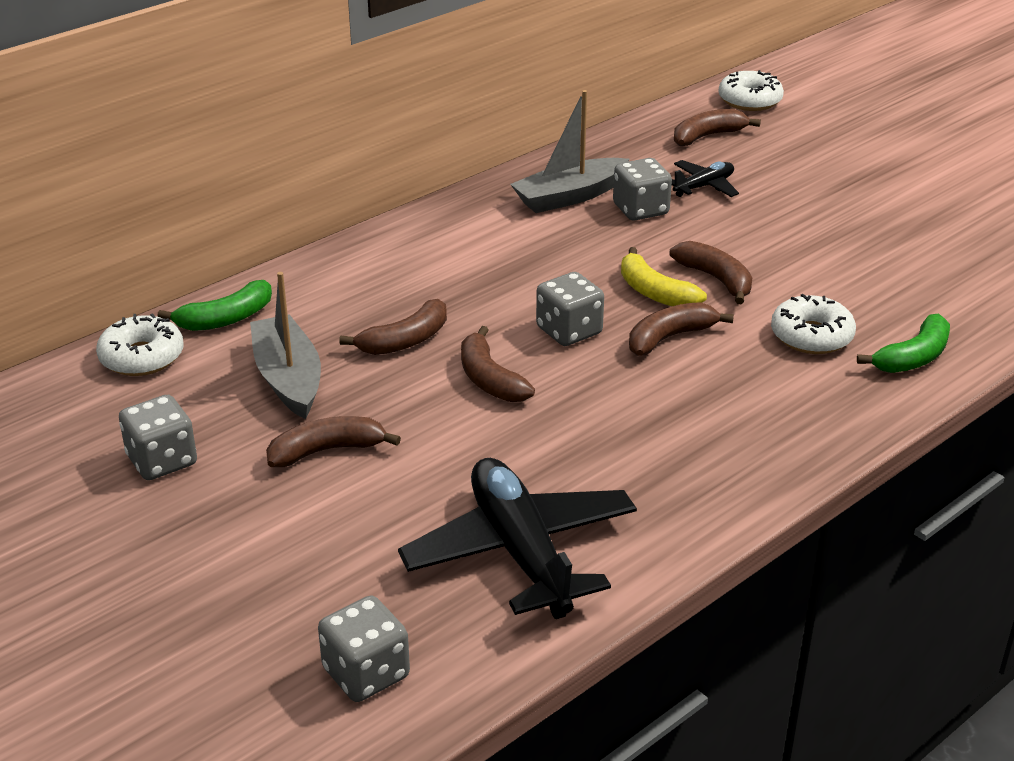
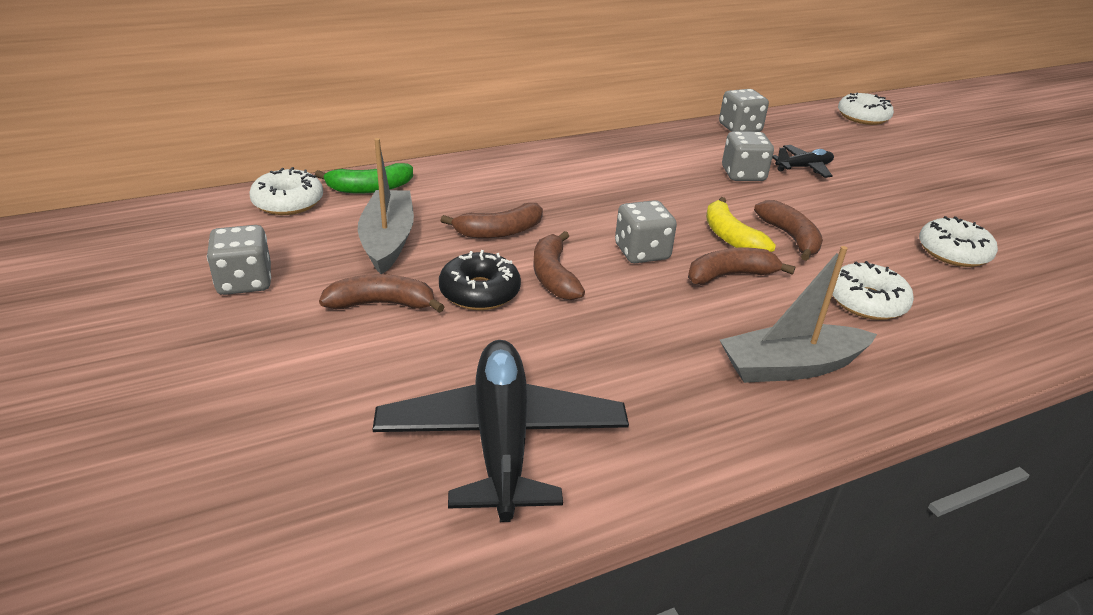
camera: 15 degrees right, 0 degrees up
(366, 673) = (281, 528): grey dice -> grey dice (740, 128)
(421, 414) = (479, 292): none -> black donut
(569, 197) = (687, 155): grey boat -> grey boat (790, 366)
(707, 136) = (819, 134): brown banana -> none
(883, 260) = (953, 252): none -> white donut
(913, 357) = (966, 342): green banana -> none

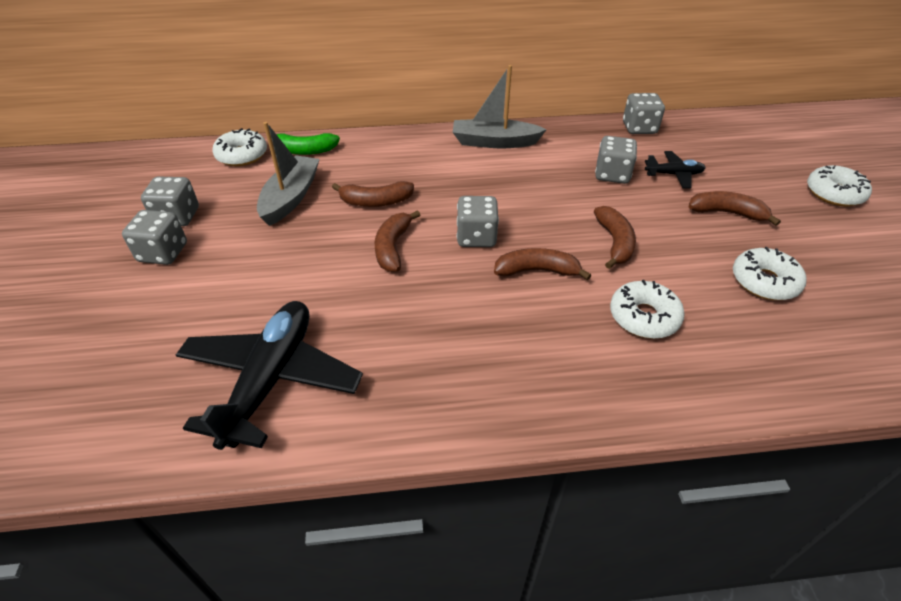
camera: 20 degrees right, 10 degrees up
(253, 325) = (163, 253): none -> grey dice
(382, 304) = (255, 250): brown banana -> brown banana (727, 213)
(479, 292) = (329, 252): black donut -> none
(731, 237) = (561, 234): yellow banana -> none
(790, 366) = (533, 365): grey boat -> grey boat (494, 142)
(863, 117) = (768, 128): white donut -> white donut (834, 193)

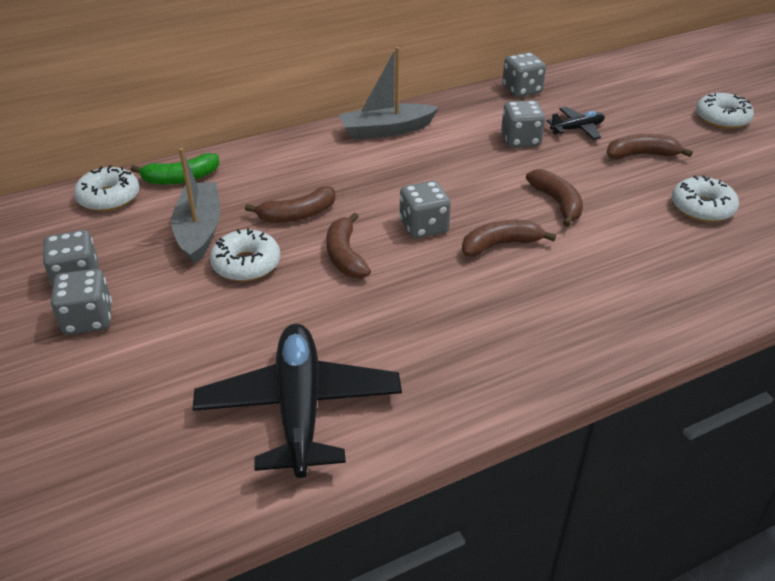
camera: 20 degrees left, 5 degrees down
(643, 317) = (618, 262): white donut -> white donut (246, 264)

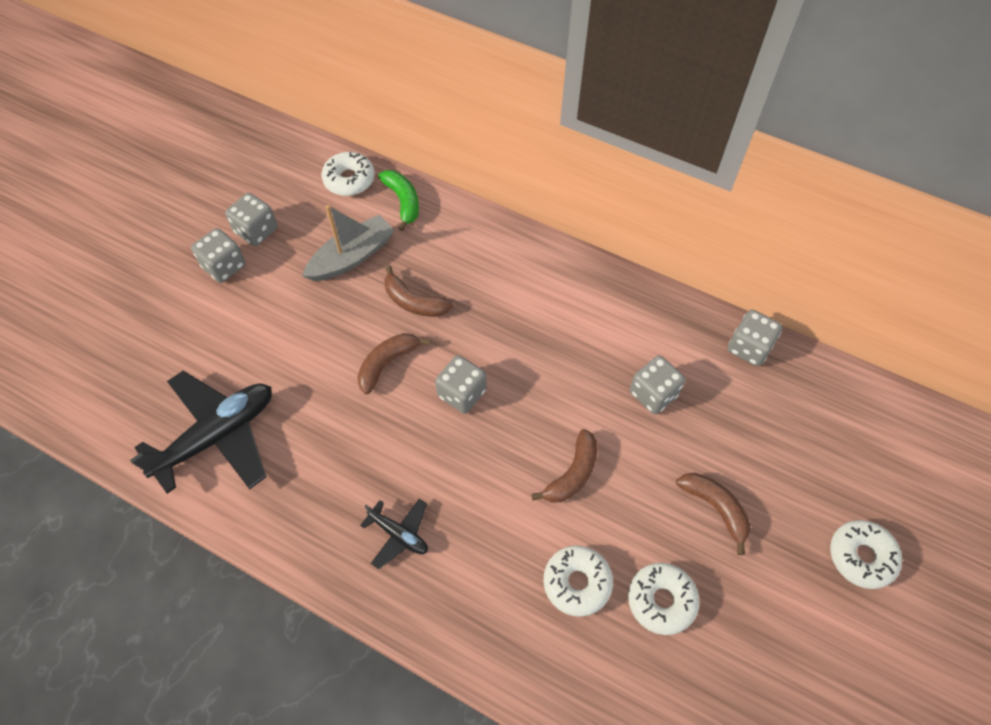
camera: 55 degrees right, 20 degrees up
(181, 178) = (403, 201): green banana -> green banana turned 150 degrees counterclockwise
(246, 264) = (335, 310): white donut -> white donut (577, 583)
(386, 130) = (580, 285): grey boat -> none
(500, 245) = (478, 461): brown banana -> none
(577, 129) = (716, 430): black plane -> black plane (399, 534)

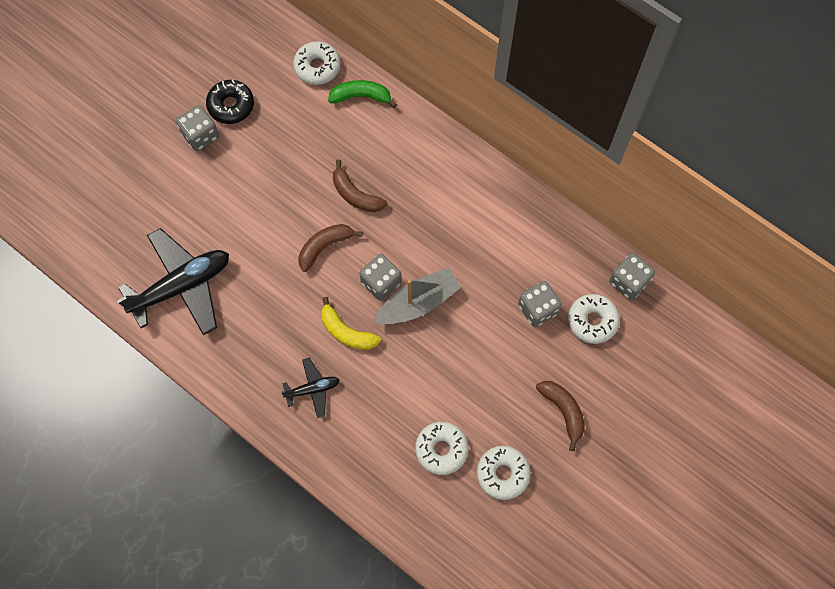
camera: 10 degrees right, 10 degrees up
(256, 231) = (231, 105): grey dice -> black donut
(352, 257) = (309, 144): grey boat -> grey boat (418, 302)
(399, 534) = (312, 389): black plane -> black plane turned 60 degrees counterclockwise
(403, 201) = (361, 96): green banana -> green banana turned 75 degrees counterclockwise
(430, 457) = (346, 332): none -> yellow banana
(572, 474) = (456, 364): brown banana -> none
(861, 556) = (667, 468): white donut -> white donut (592, 321)

